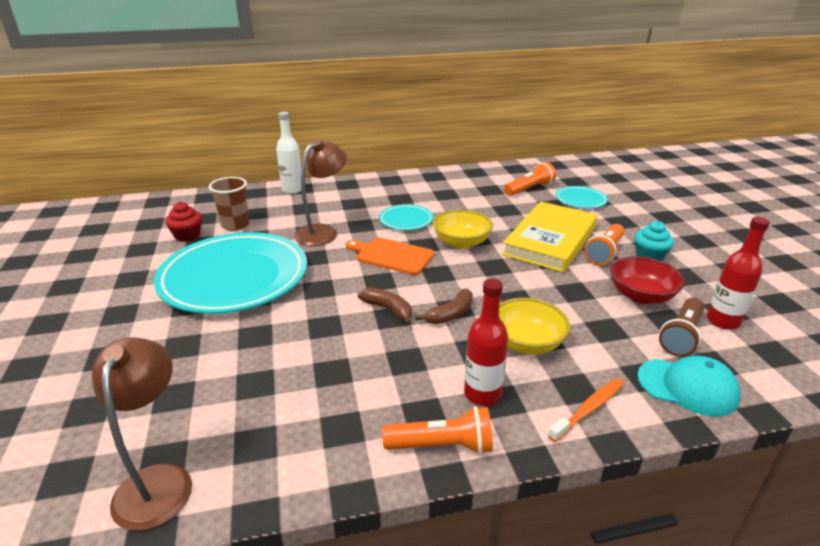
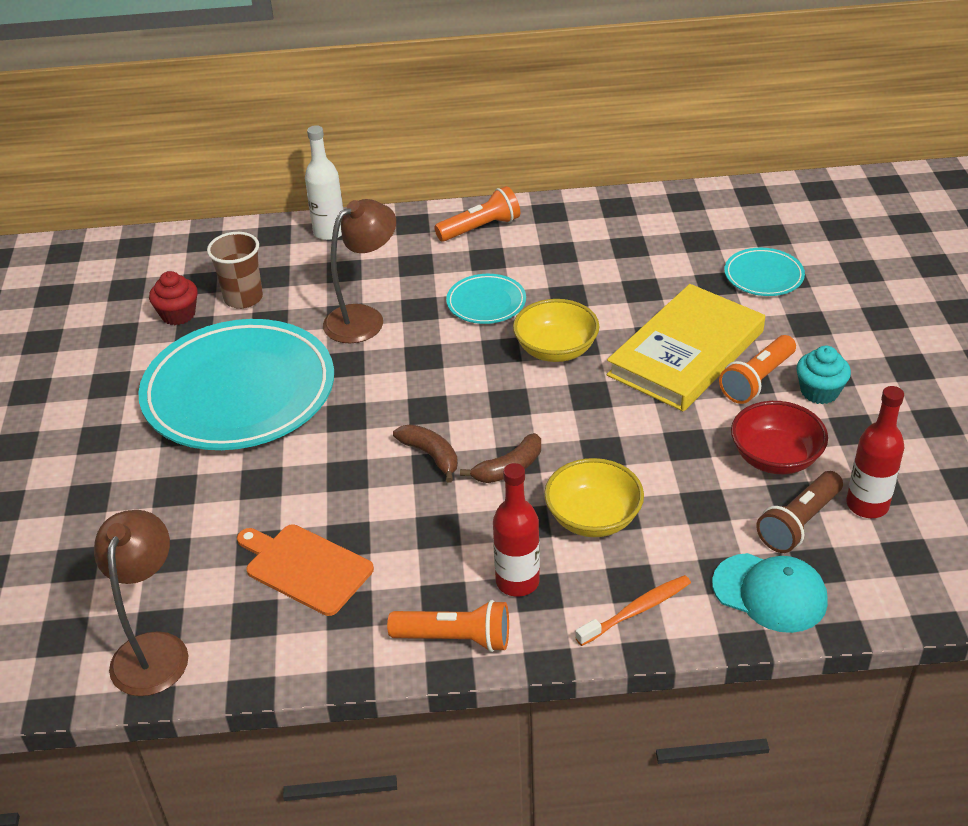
camera: 10 degrees right, 10 degrees up
(392, 255) = (452, 367): orange cutting board -> orange cutting board (305, 567)
(529, 189) = (692, 248): orange flashlight -> orange flashlight (480, 228)

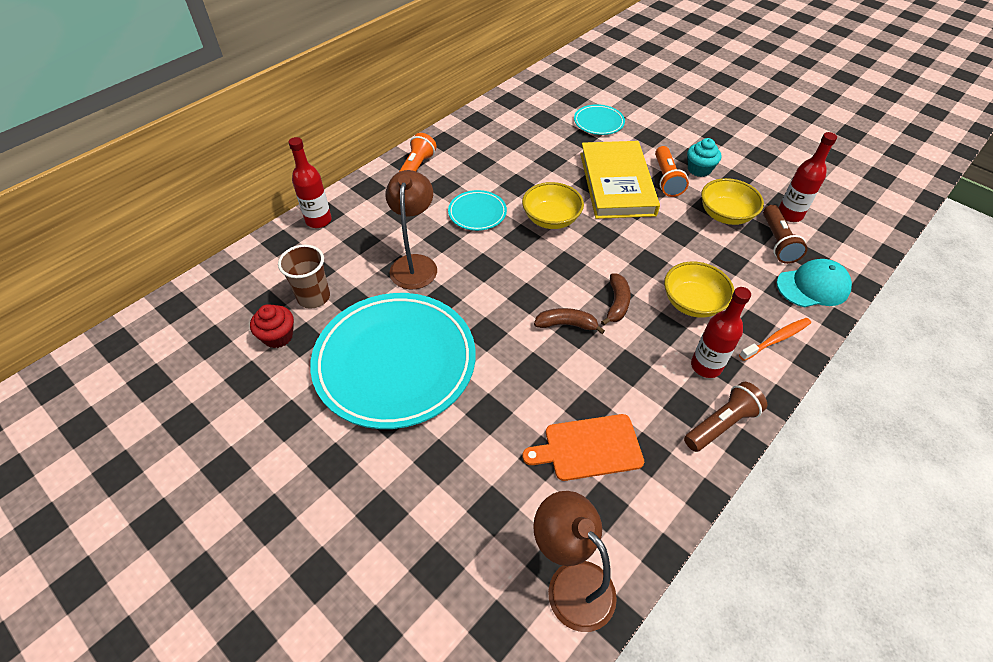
camera: 45 degrees left, 10 degrees up
(329, 232) = (318, 220): white bottle -> red bottle
(455, 638) = (721, 424): orange flashlight -> brown flashlight
(636, 610) = (776, 339): orange toothbrush -> orange toothbrush turned 45 degrees clockwise
(775, 457) = (725, 215): red bowl -> yellow bowl

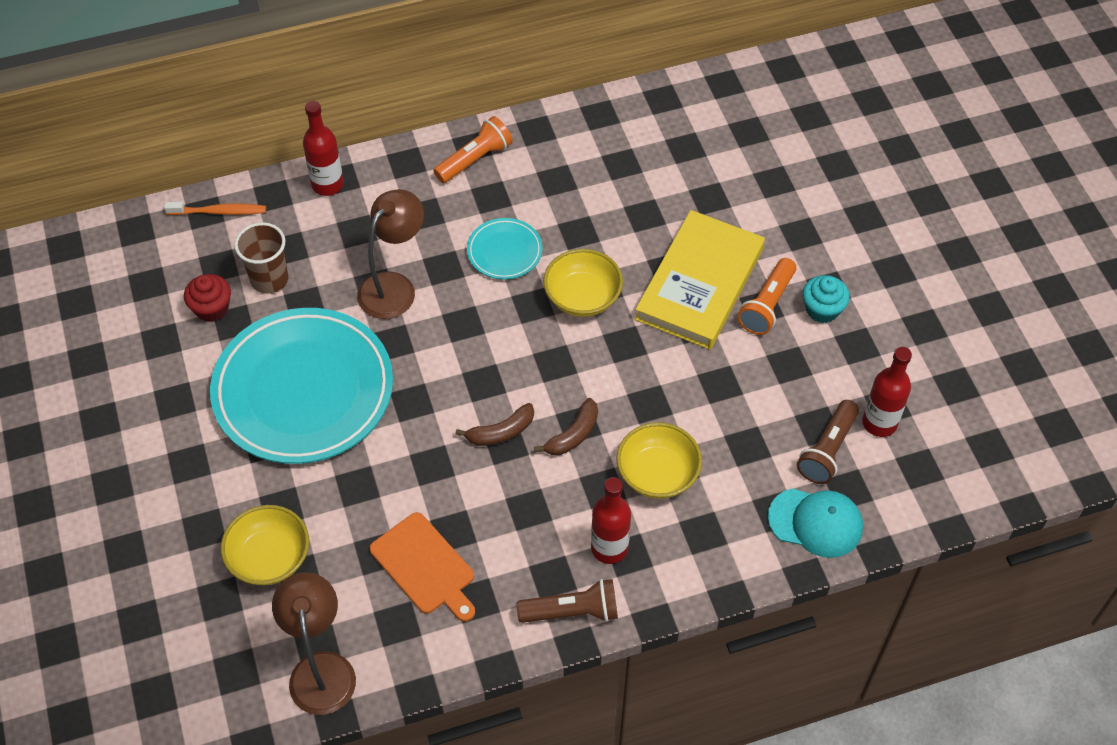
camera: 30 degrees right, 5 degrees up
(566, 324) = (501, 432): brown banana -> brown banana turned 120 degrees clockwise
(589, 448) = (425, 566): orange cutting board -> orange cutting board turned 150 degrees counterclockwise
(598, 122) = (751, 183): turquoise plate -> none
(725, 215) = (797, 386): yellow bowl -> yellow bowl (269, 558)
(776, 339) = (713, 558): orange toothbrush -> orange toothbrush (219, 211)

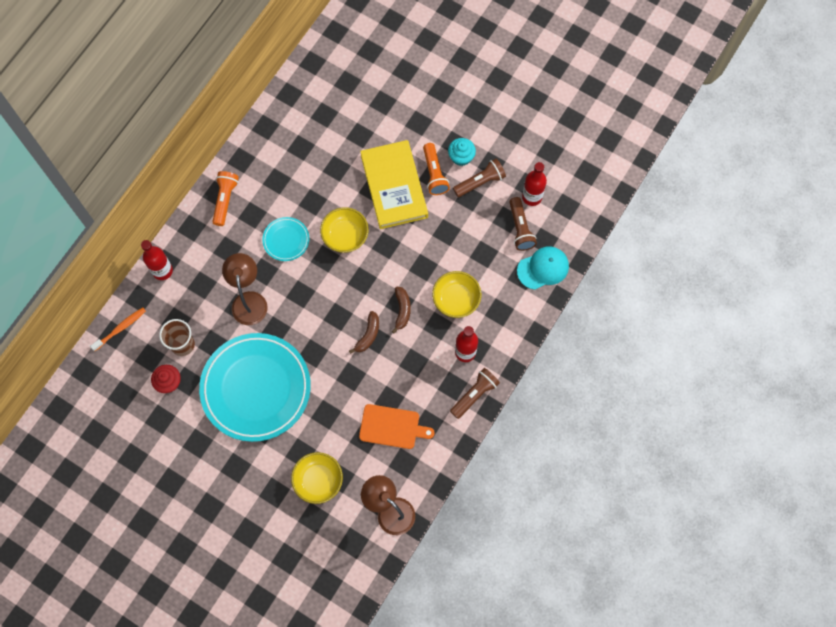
camera: 40 degrees left, 15 degrees up
(822, 356) = (480, 182): none -> brown flashlight

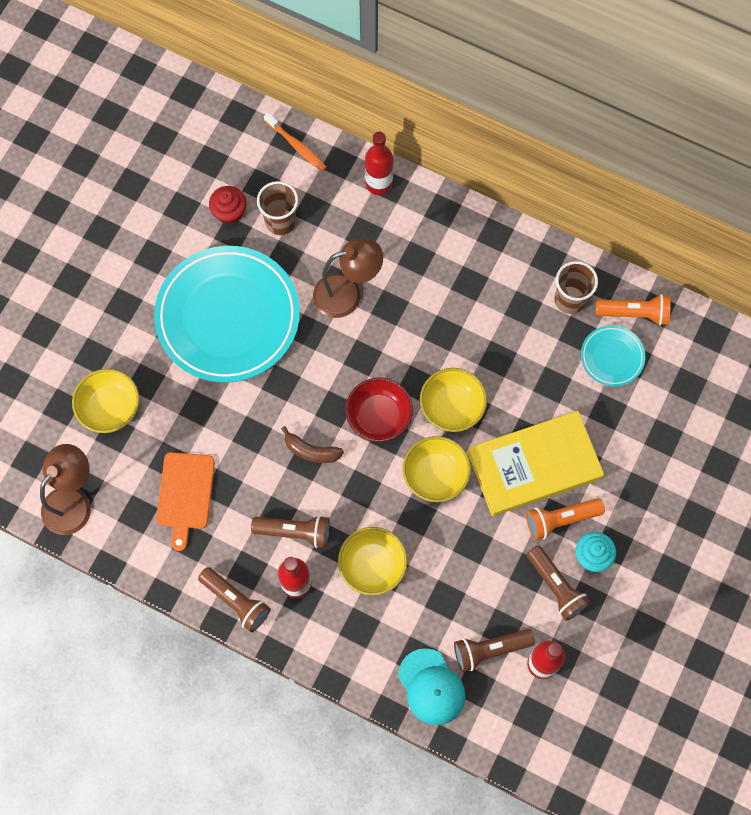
camera: 85 degrees right, 0 degrees up
(225, 200) = (487, 246): orange flashlight -> orange flashlight (634, 313)
(274, 149) = (570, 300): none -> brown cup
(286, 240) = (437, 330): turquoise plate -> turquoise plate (612, 357)
(347, 286) = (379, 416): none -> red bowl
(394, 251) = (435, 475): none -> yellow bowl
(402, 310) = (350, 493): brown banana -> none
(427, 350) = (295, 532): none -> brown flashlight

